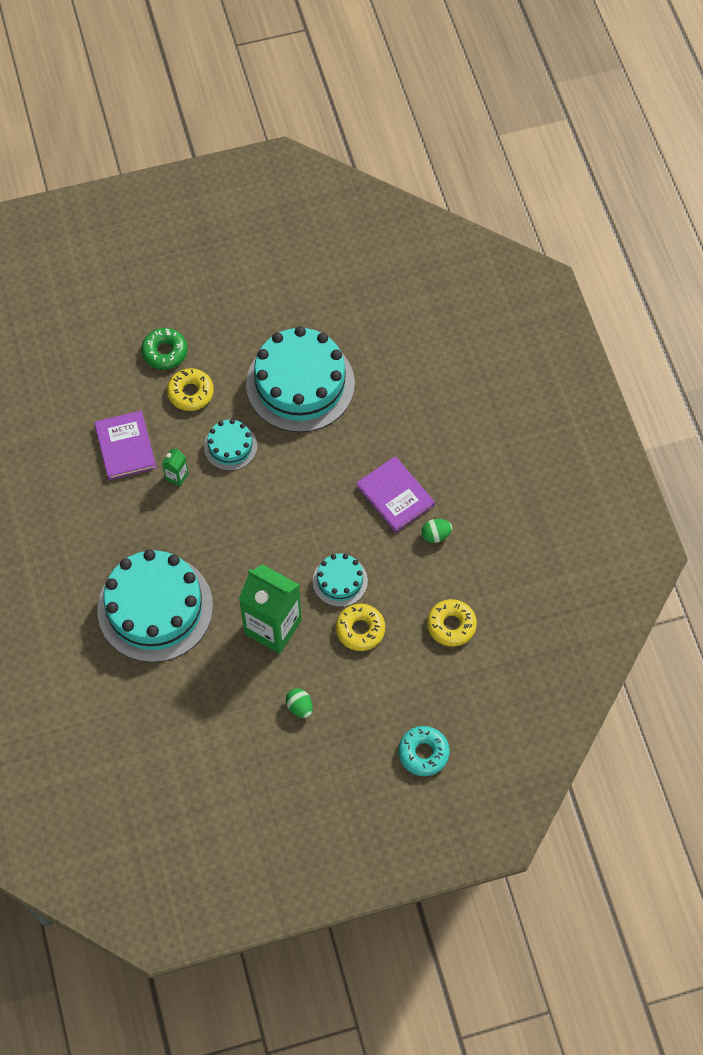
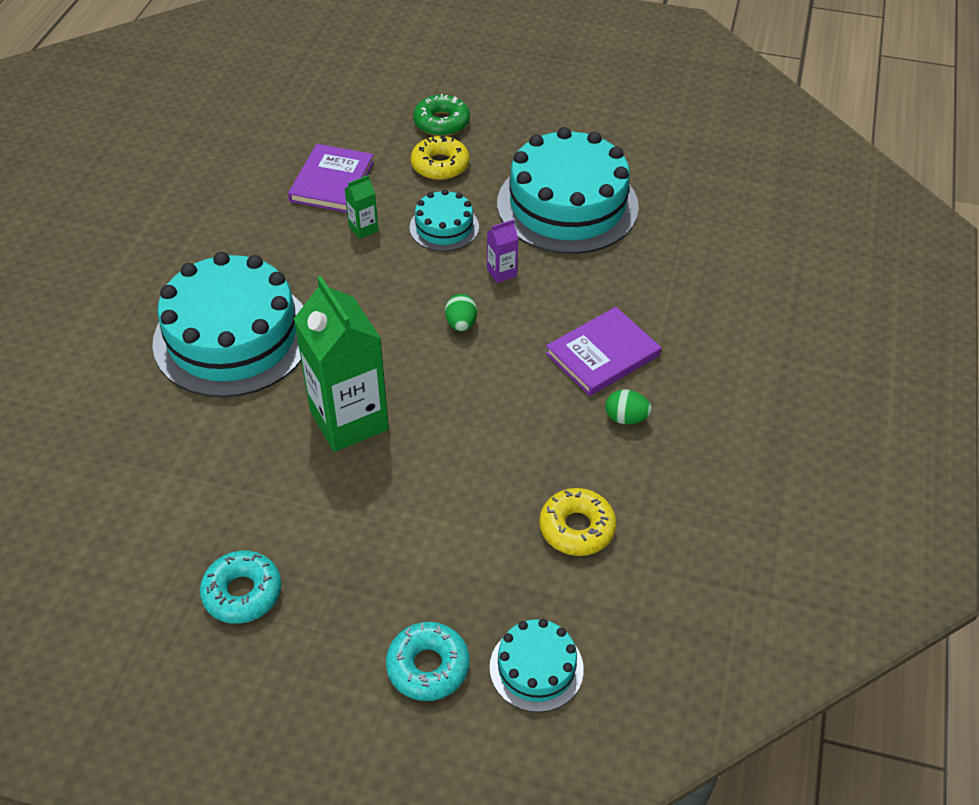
camera: 30 degrees right, 15 degrees down
(293, 464) = (501, 272): none -> purple carton
(293, 769) = (242, 593): none -> turquoise donut
(299, 707) = (310, 523): green egg -> green egg (461, 324)
(340, 581) = (468, 410): turquoise cake -> turquoise cake (536, 668)
(360, 630) = (453, 475): yellow donut -> none
(395, 496) = (602, 354): purple book -> purple book turned 60 degrees clockwise

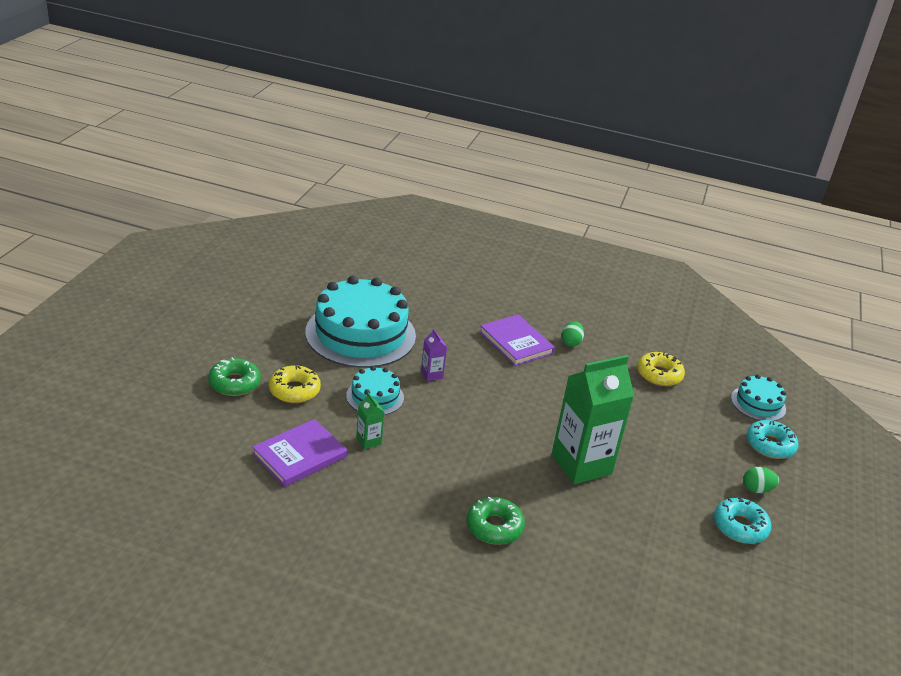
camera: 90 degrees left, 15 degrees down
(232, 337) = (494, 527): turquoise cake -> green donut
(332, 181) = (300, 455): purple book -> purple book turned 60 degrees counterclockwise
(461, 324) = (485, 400): green egg -> green egg (756, 489)

